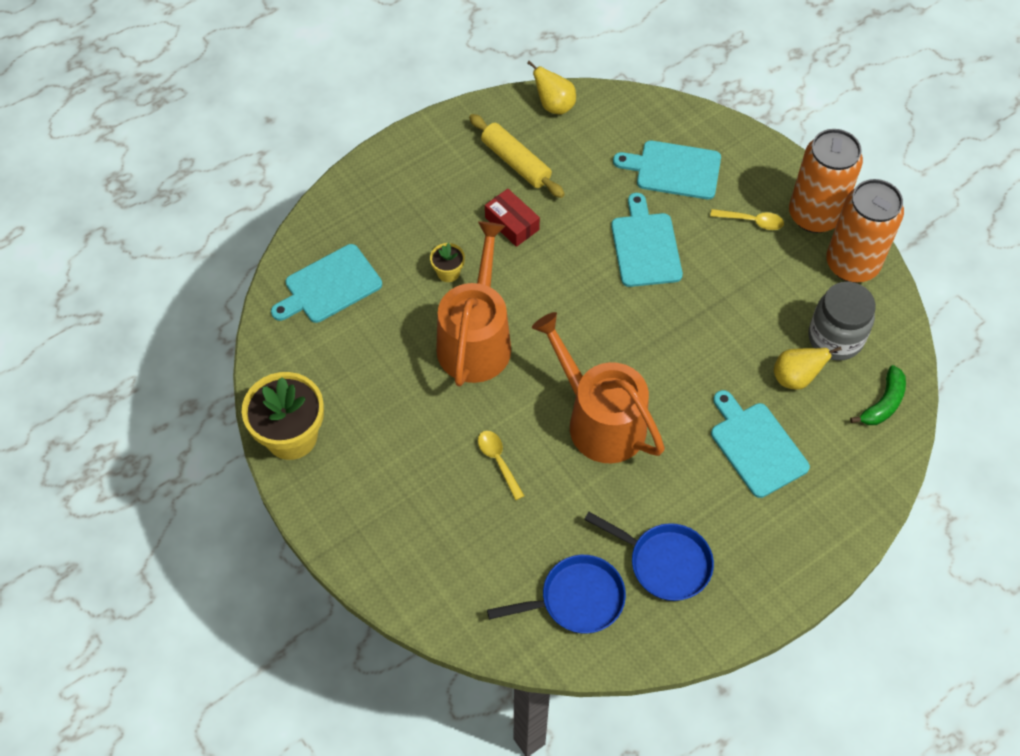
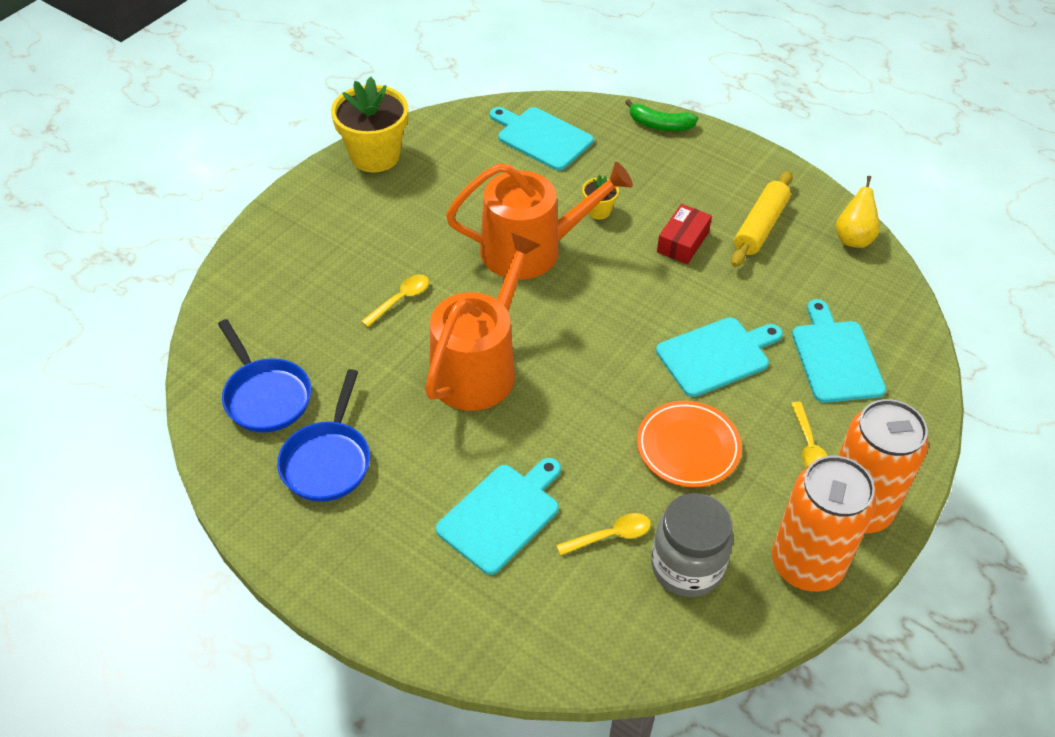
camera: 70 degrees right, 10 degrees down
(729, 299) = (688, 447): none -> orange plate
(795, 378) = (610, 535): yellow pear -> yellow spoon
(883, 403) = (616, 639): green banana -> green banana (660, 125)

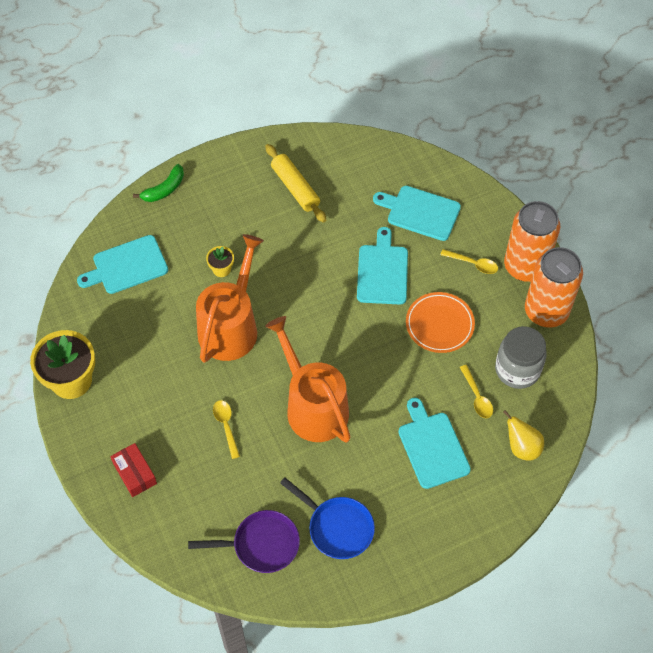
camera: 60 degrees left, 10 degrees up
(265, 396) = (261, 545): blue pan -> purple pan
(610, 535) = (477, 397): yellow spoon -> yellow spoon turned 150 degrees clockwise
(682, 242) = (280, 237): red box -> red box (135, 473)
(853, 238) = (336, 145): yellow pear -> yellow pear (522, 447)

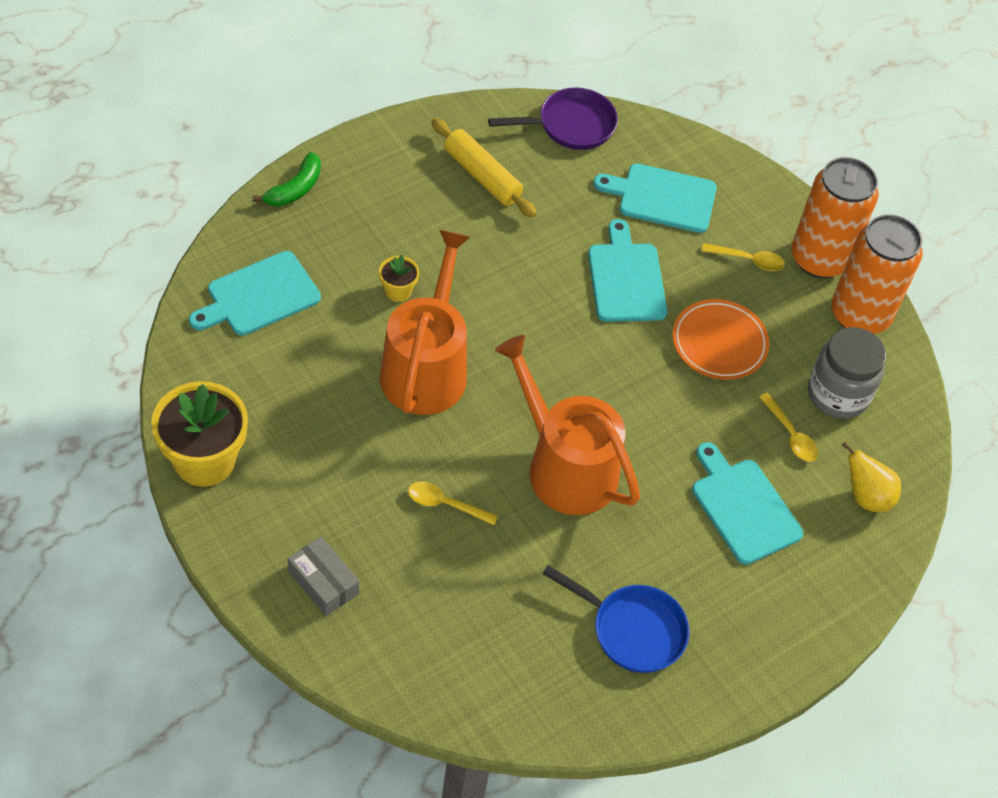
camera: 15 degrees left, 5 degrees down
(135, 473) = (323, 582): red box -> grey box
(226, 426) = (445, 504): yellow spoon -> yellow spoon turned 45 degrees counterclockwise
(261, 545) = (528, 664): purple pan -> purple pan (571, 125)

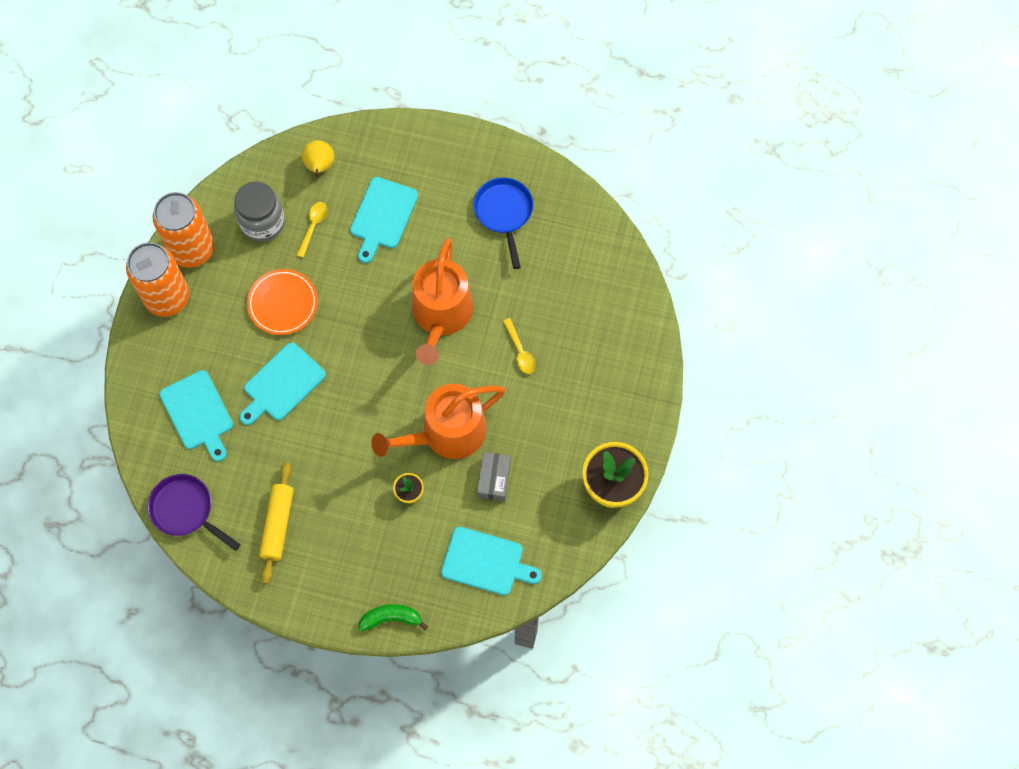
camera: 125 degrees left, 15 degrees up
(323, 582) = (619, 367): grey box -> grey box (494, 479)
(748, 260) = (204, 332): yellow spoon -> none

